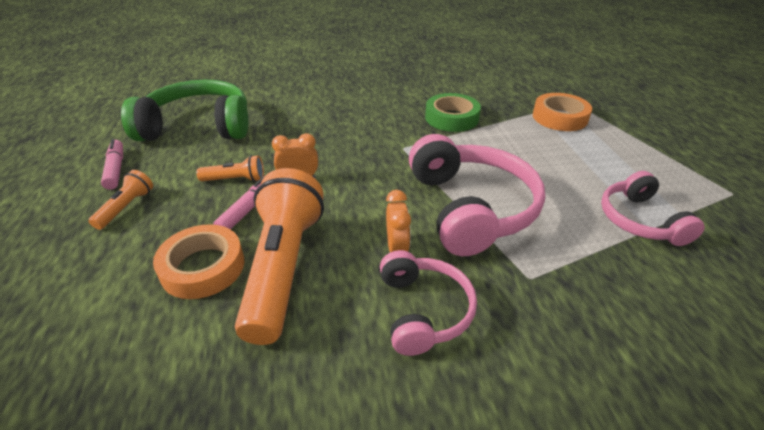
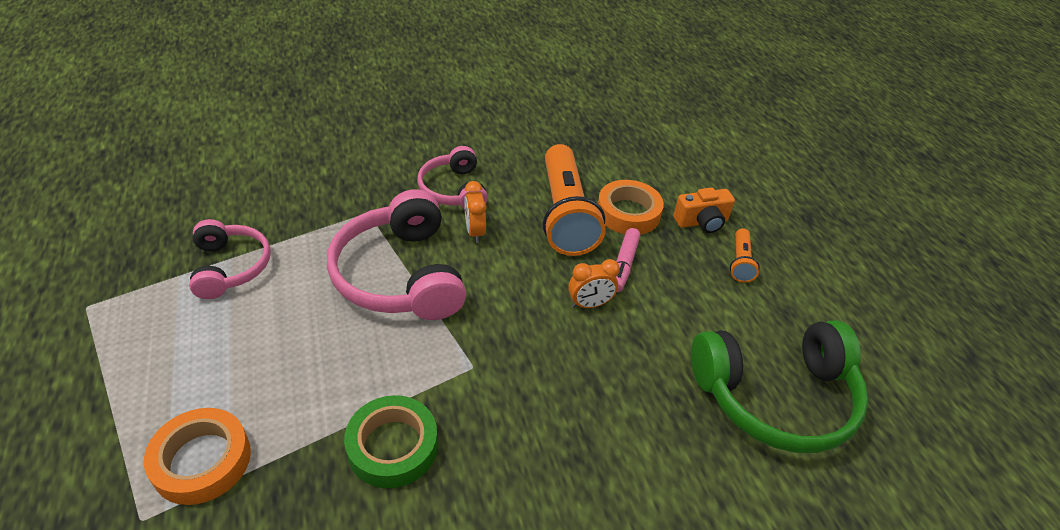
camera: 170 degrees right, 5 degrees up
(116, 169) = (802, 310): pink marker -> none
(121, 252) = (702, 222): none -> orange camera
(235, 179) = (659, 301): orange flashlight -> none

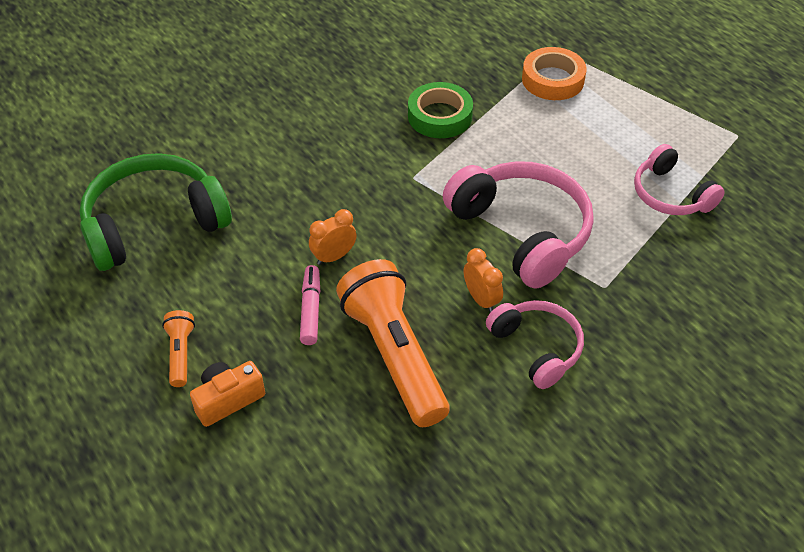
camera: 165 degrees right, 5 degrees up
(628, 213) = (321, 383): orange tape -> none

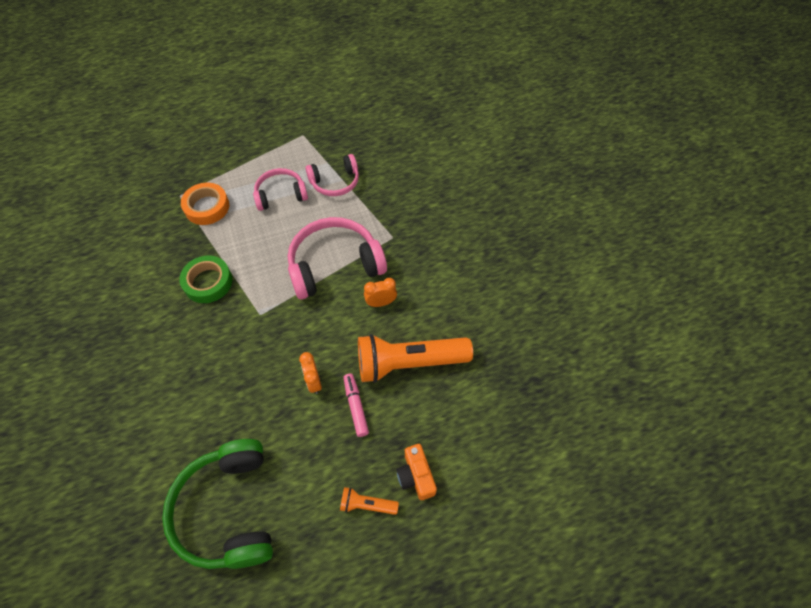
camera: 75 degrees left, 10 degrees up
(310, 310) = (355, 406): pink marker -> pink marker turned 60 degrees clockwise
(537, 348) = (426, 284): pink headphones -> pink headphones (281, 195)

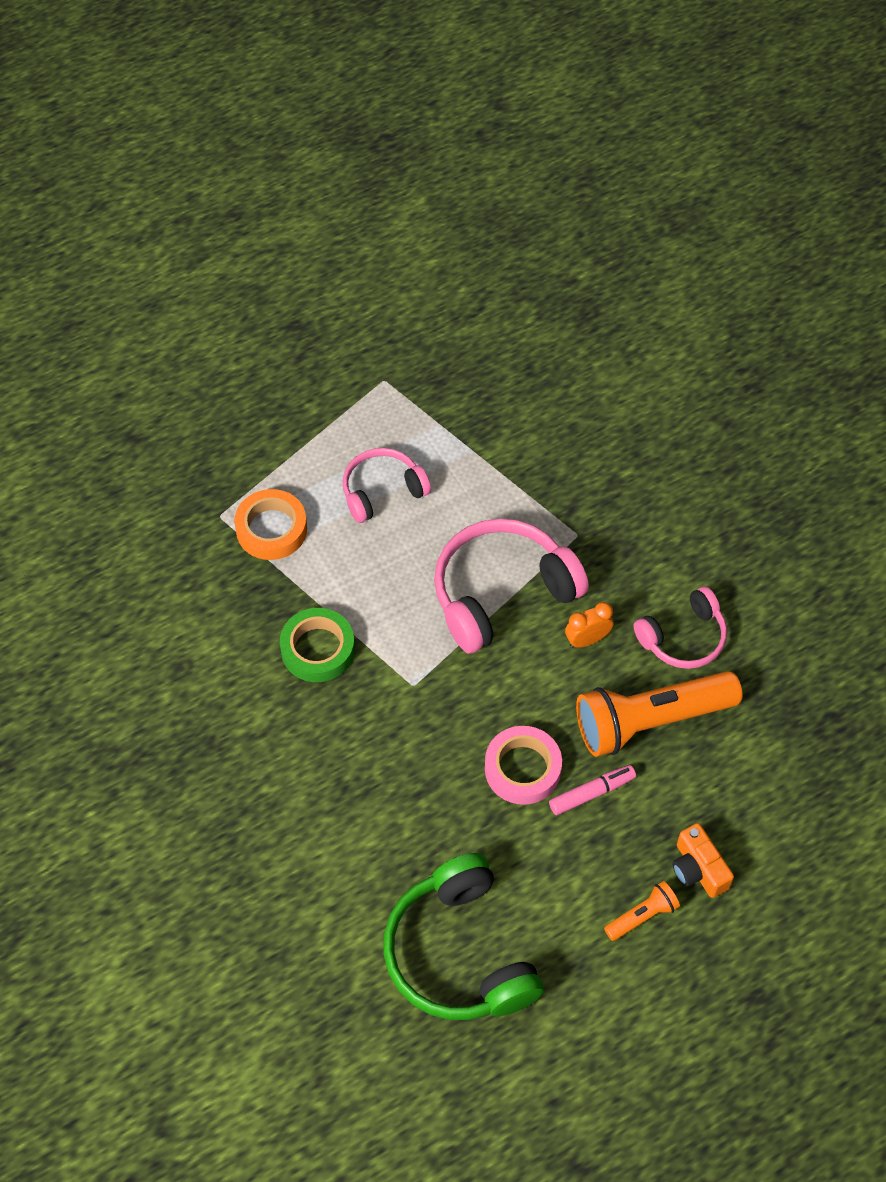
camera: 10 degrees left, 0 degrees up
(314, 382) = (522, 769): orange clock -> pink tape
(335, 182) = (462, 456): pink headphones -> pink headphones (683, 638)
(355, 406) = (592, 793): pink marker -> pink marker turned 90 degrees clockwise
(367, 505) = (642, 916): orange flashlight -> orange flashlight turned 150 degrees clockwise

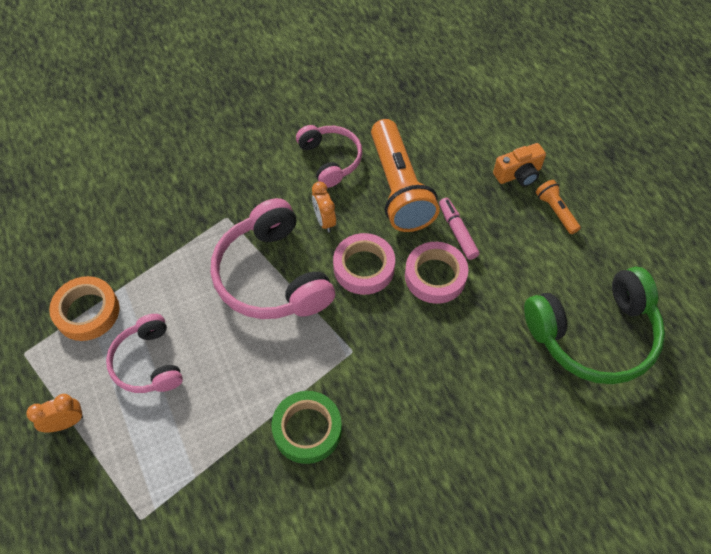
camera: 85 degrees left, 0 degrees up
(271, 529) = (168, 467): orange tape -> orange tape (87, 312)
(311, 433) = (65, 423): none -> orange clock
(525, 688) = (364, 267): none -> pink tape

